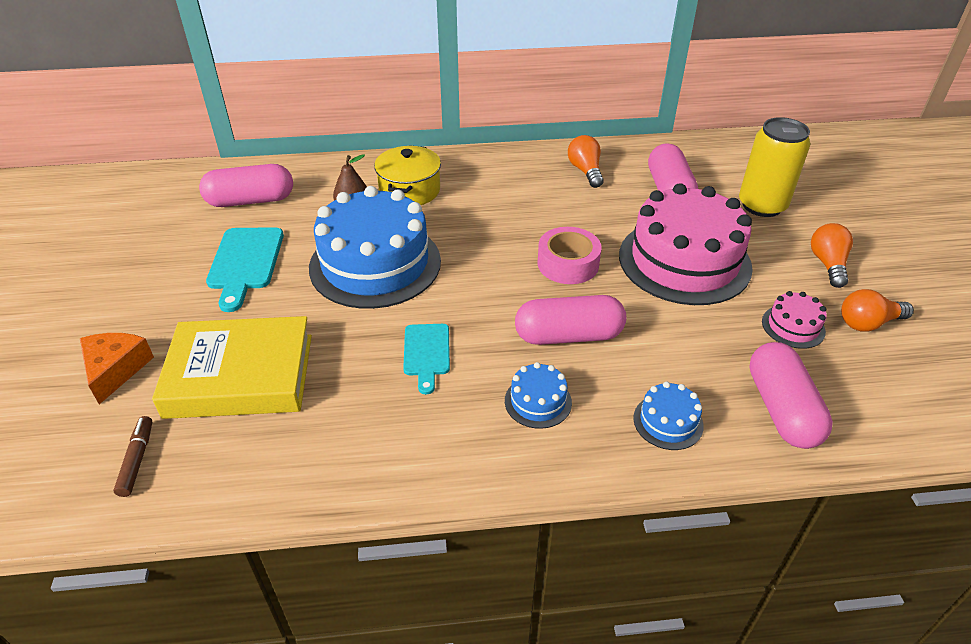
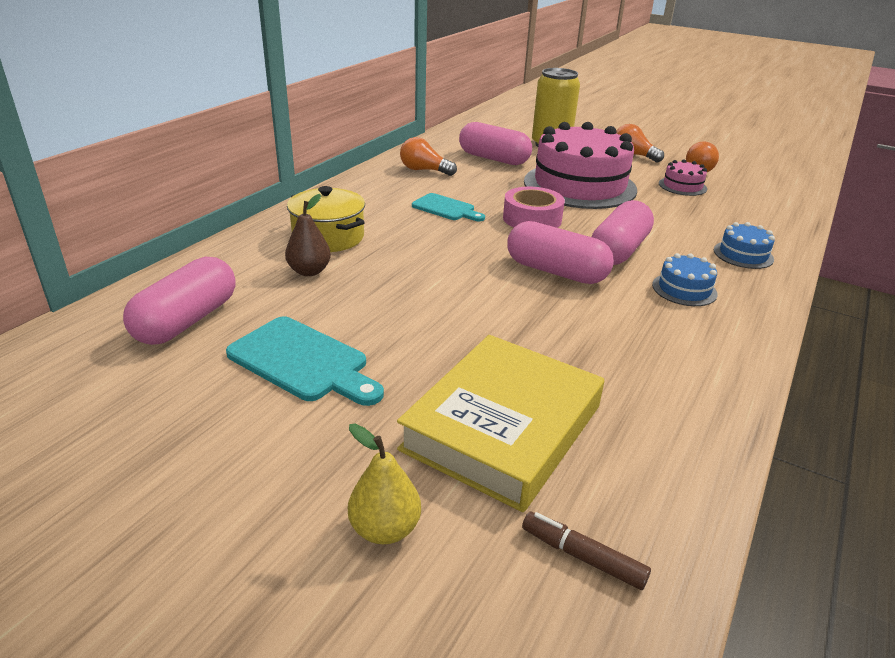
camera: 55 degrees left, 10 degrees down
(115, 370) = (385, 529): orange cheese -> yellow pear
(375, 264) = (417, 291): blue cake -> none
(426, 353) = (578, 313): turquoise cutting board -> turquoise cutting board (446, 208)
(781, 409) = (757, 219): pink capsule -> pink capsule (556, 271)

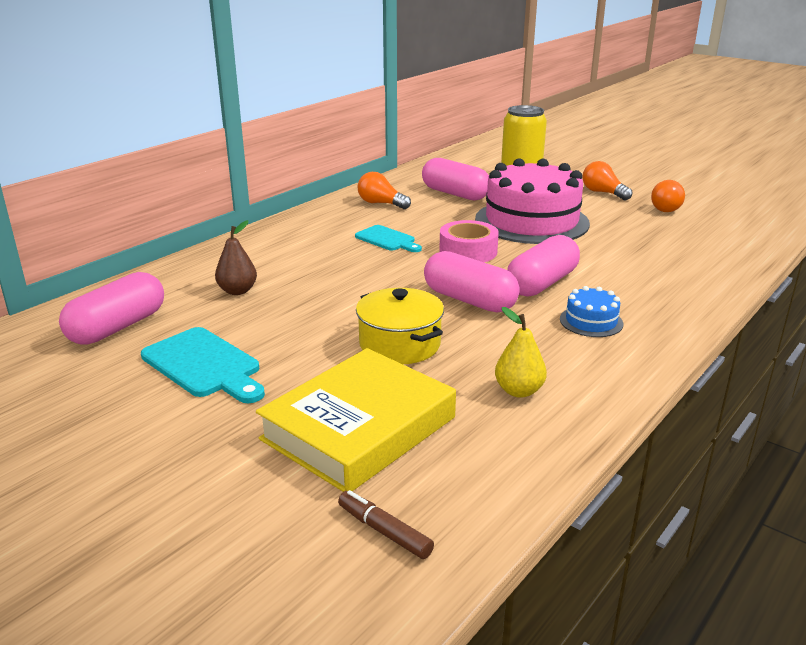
camera: 10 degrees right, 5 degrees down
(328, 237) = (266, 262): yellow pot -> yellow pot (400, 344)
(385, 529) = (225, 497): yellow pear -> yellow pear (519, 391)
(682, 186) = (640, 224): pink cake -> none
(743, 255) = (670, 292): blue cake -> none

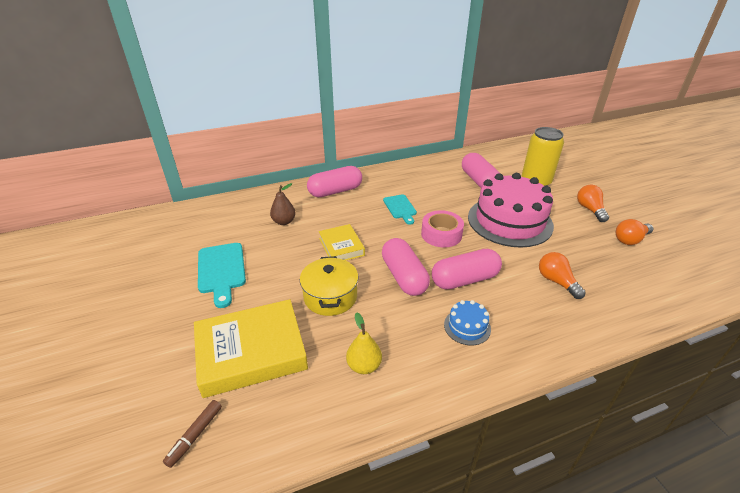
camera: 30 degrees right, 10 degrees up
(117, 327) = (208, 227): pink capsule -> pink capsule (335, 191)
(354, 294) = (341, 246): none -> yellow book
(381, 203) = (423, 176): orange light bulb -> orange light bulb (556, 282)
(384, 531) = (195, 435): brown marker -> brown marker turned 135 degrees counterclockwise

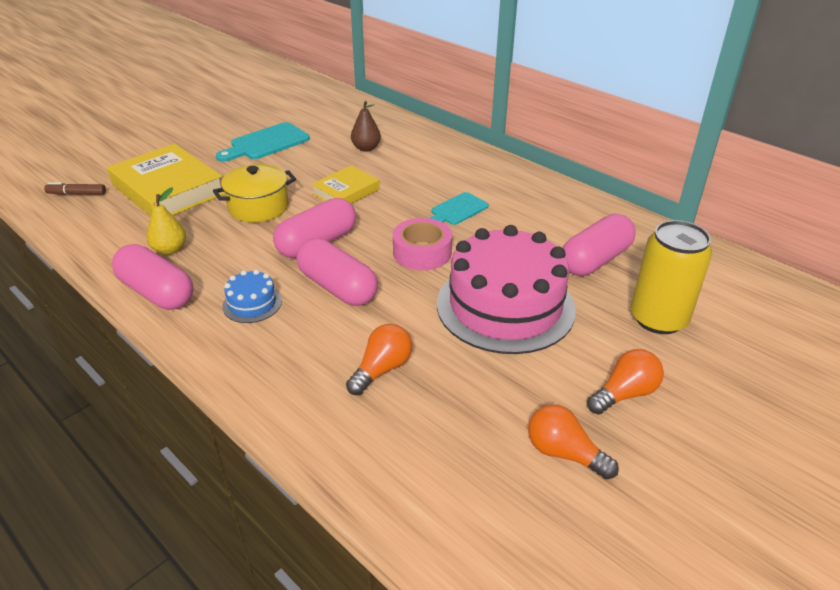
camera: 65 degrees right, 0 degrees up
(335, 191) = (453, 159): pink capsule -> pink capsule (157, 292)

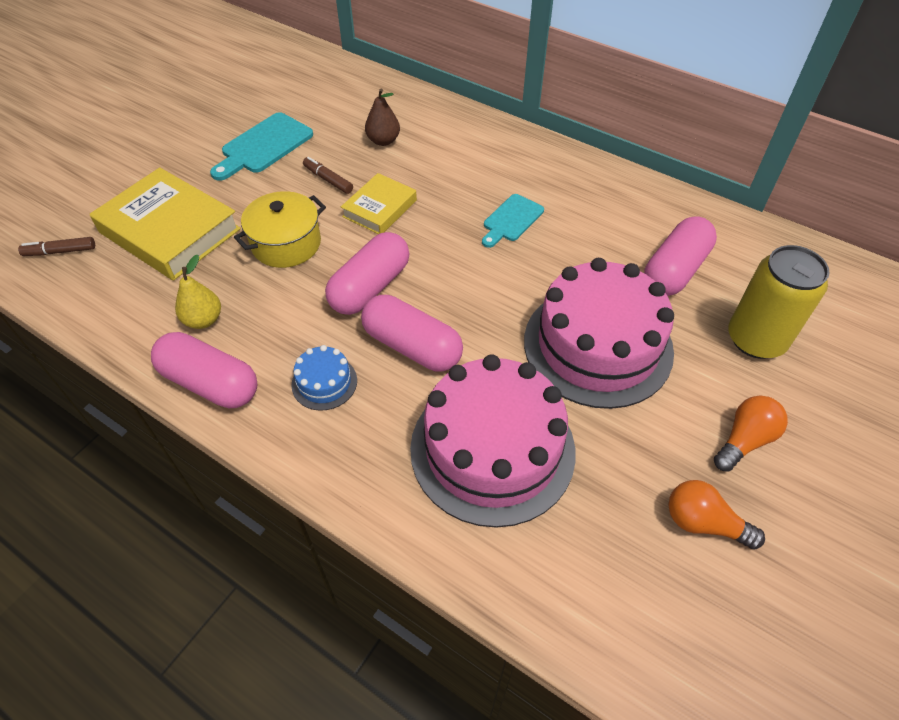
camera: 10 degrees left, 15 degrees up
(310, 169) = (328, 180): none -> brown marker
(382, 369) = (492, 449): orange light bulb -> pink cake
(422, 252) = (490, 285): pink tape -> none

